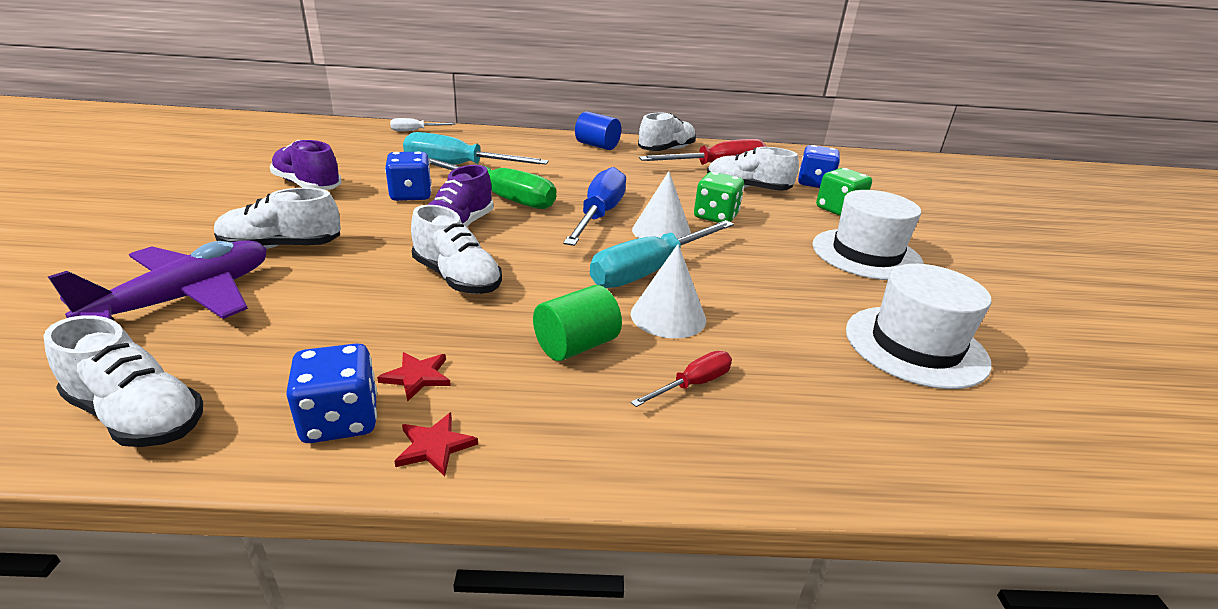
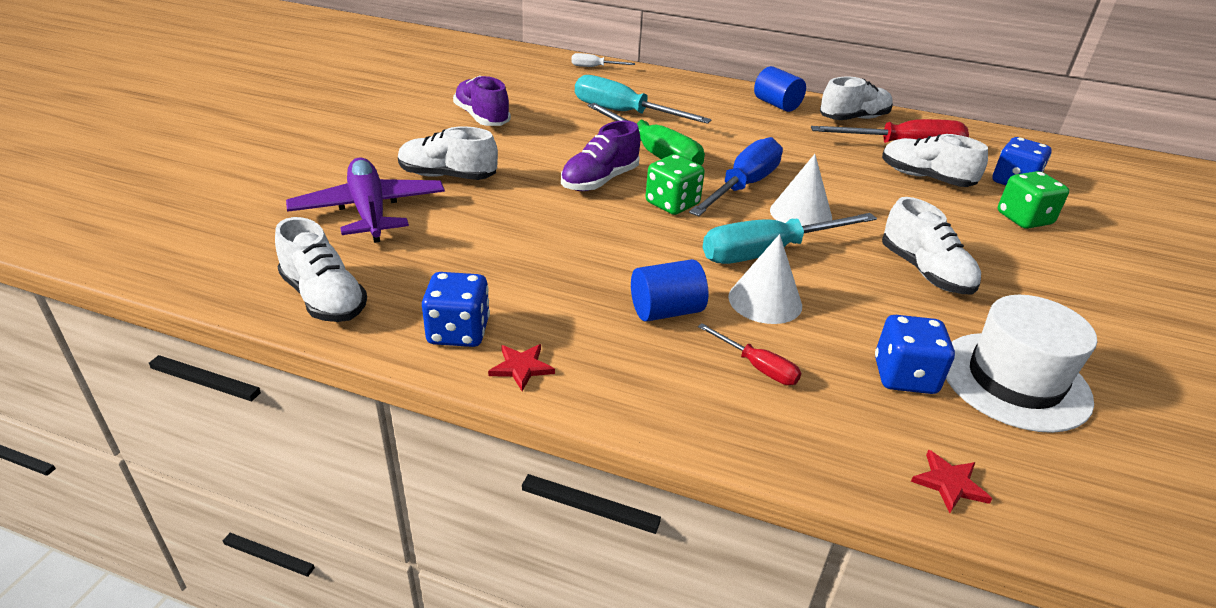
camera: 20 degrees right, 5 degrees up
(187, 298) = (369, 211): purple plane -> purple plane turned 75 degrees counterclockwise
(411, 195) = (569, 139): blue dice -> blue dice (904, 376)
(417, 377) = (524, 310): red star -> red star (949, 483)
(457, 278) = (584, 230): white shoe -> white shoe (925, 272)
(576, 346) = (666, 311): green cylinder -> blue cylinder
(693, 384) = (757, 367): red screwdriver -> red screwdriver turned 60 degrees clockwise
(715, 216) = (869, 206): green dice -> green dice (672, 204)
(866, 254) = (1024, 275): white hat -> none

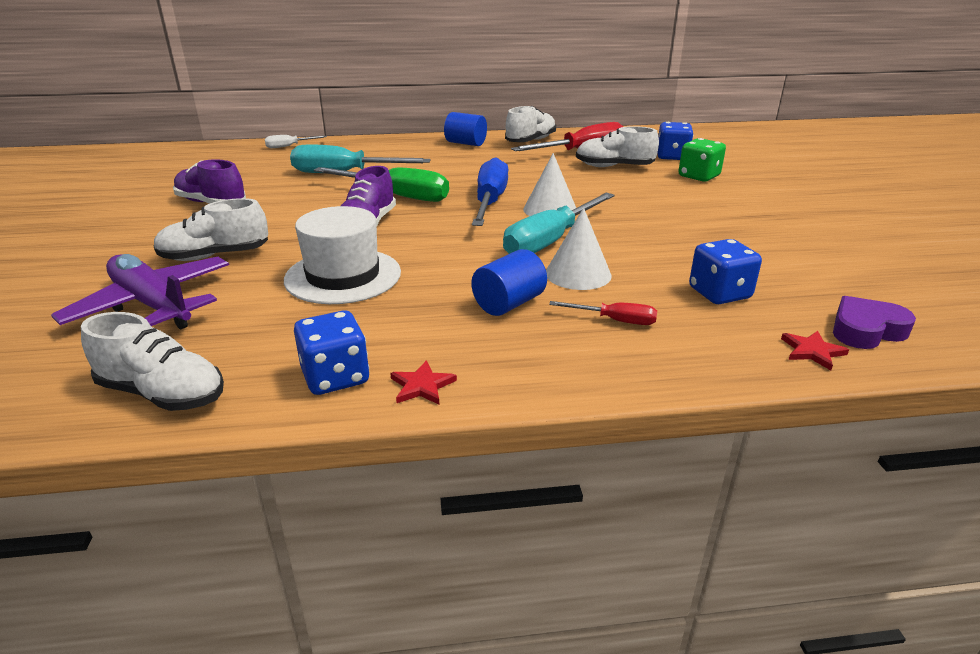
camera: 25 degrees left, 5 degrees down
(672, 204) = (444, 227): green dice -> none
(925, 272) = (669, 224): white shoe -> none
(1014, 381) = (787, 274): white hat -> white hat (343, 276)
(1045, 484) = (866, 330): none -> purple heart

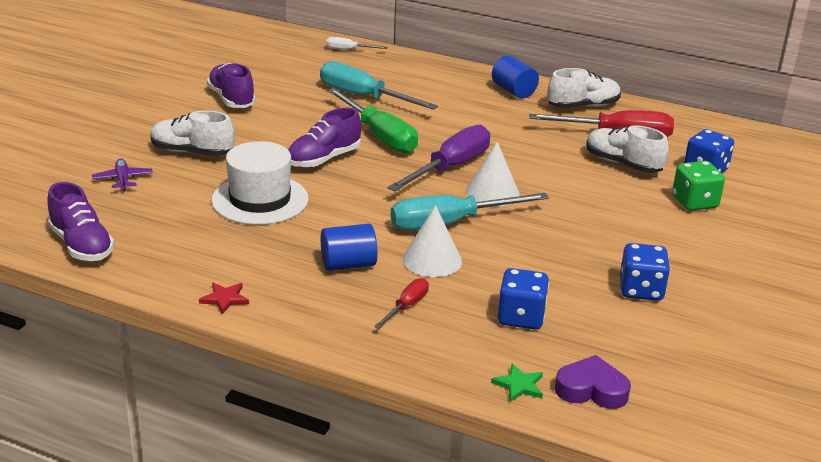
camera: 30 degrees right, 0 degrees up
(152, 304) = (123, 179): purple plane -> purple plane, size x0.47
(163, 393) = (82, 245): white shoe -> purple shoe
(335, 377) = (181, 273): blue dice -> blue dice (641, 290)
(490, 202) = (450, 167): blue screwdriver -> purple screwdriver
(615, 320) = (407, 306): red screwdriver -> red screwdriver turned 105 degrees counterclockwise
(812, 351) = (519, 385): red star -> green star

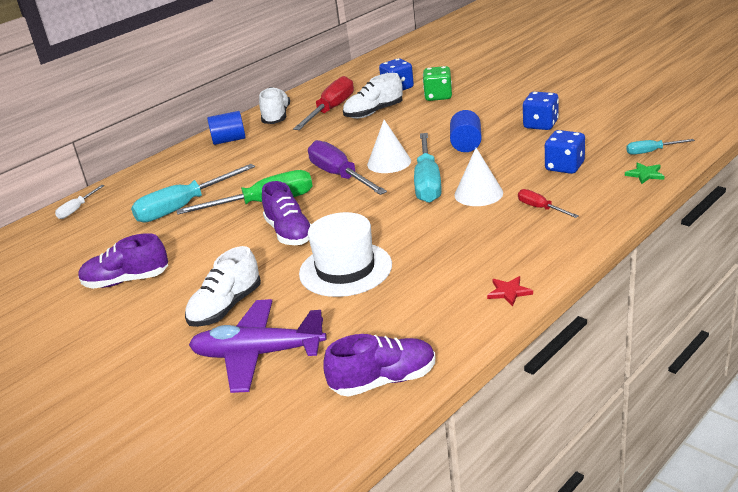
camera: 65 degrees left, 0 degrees up
(123, 179) = (258, 354): purple plane -> purple plane, size x2.13
(348, 264) = (473, 230): blue cylinder -> blue cylinder (466, 144)
(591, 389) = (651, 152): purple heart -> turquoise screwdriver

